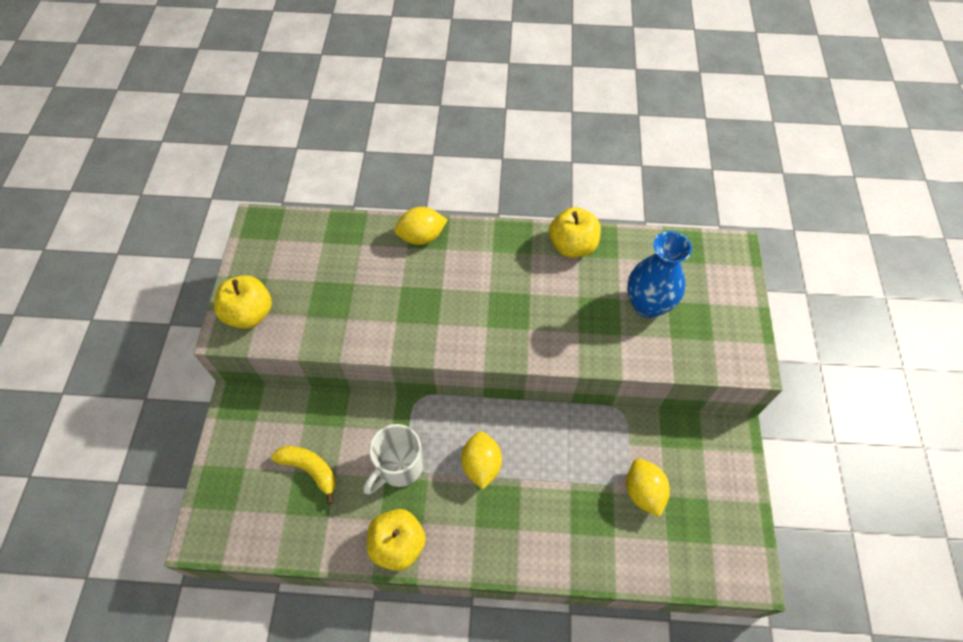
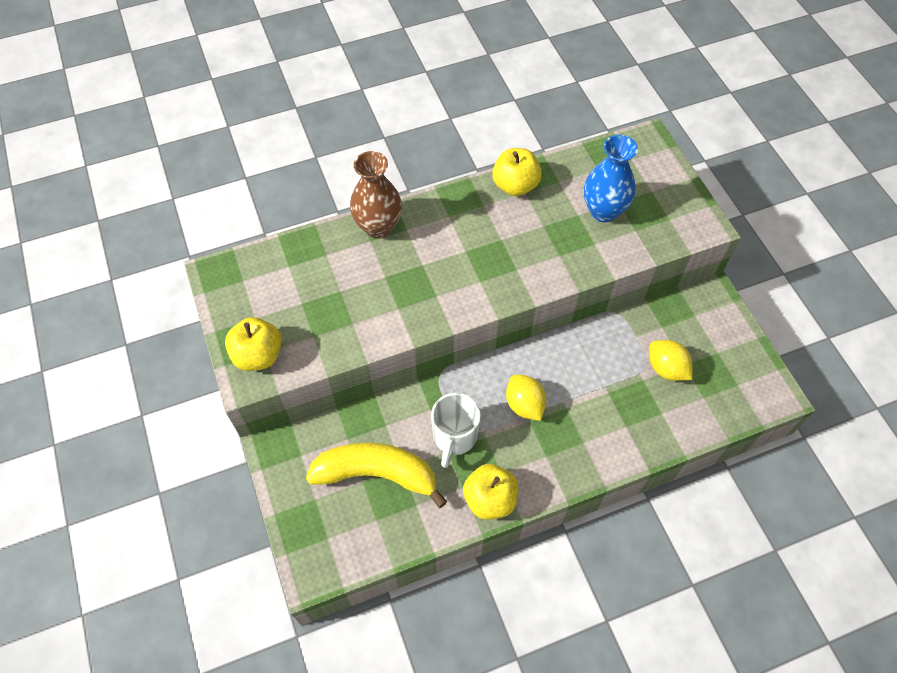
camera: 25 degrees left, 0 degrees up
(310, 470) = (377, 474): yellow banana -> yellow banana, size x1.75
(421, 237) = (378, 227): yellow lemon -> brown vase

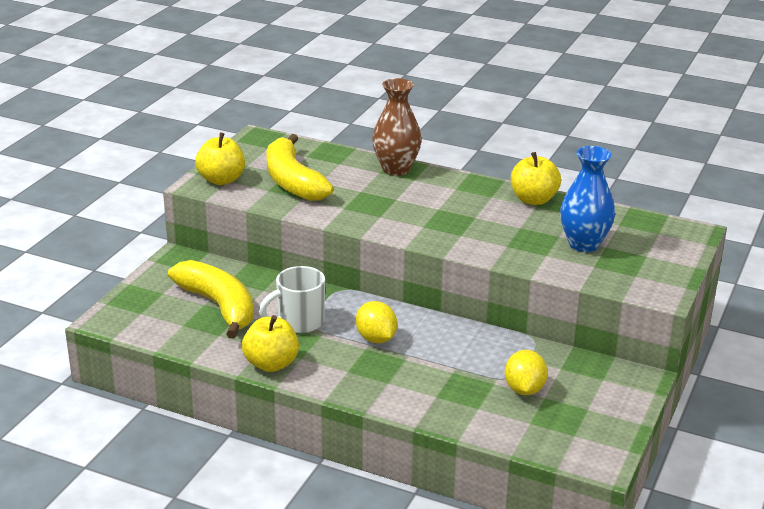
camera: 45 degrees right, 30 degrees down
(318, 308) = (292, 181): none -> yellow banana
(524, 405) = (376, 339): yellow lemon -> yellow lemon turned 45 degrees counterclockwise

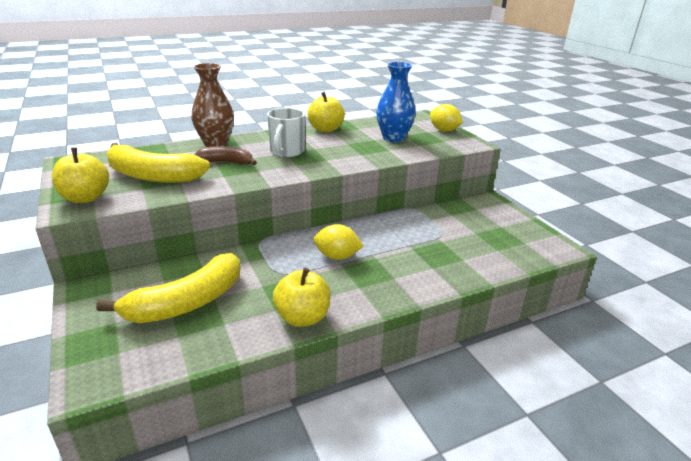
camera: 50 degrees left, 0 degrees up
(219, 306) = (187, 302): yellow banana -> yellow banana turned 135 degrees clockwise
(299, 322) = (270, 277): white mug -> white mug (286, 152)
(369, 195) = (226, 162): none -> brown banana
(524, 389) = (460, 235): yellow lemon -> yellow lemon (444, 130)

